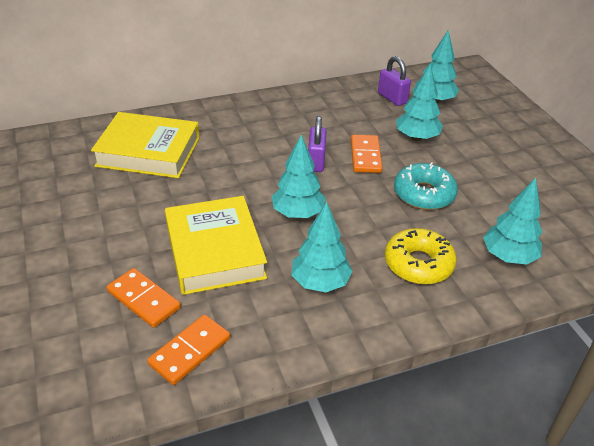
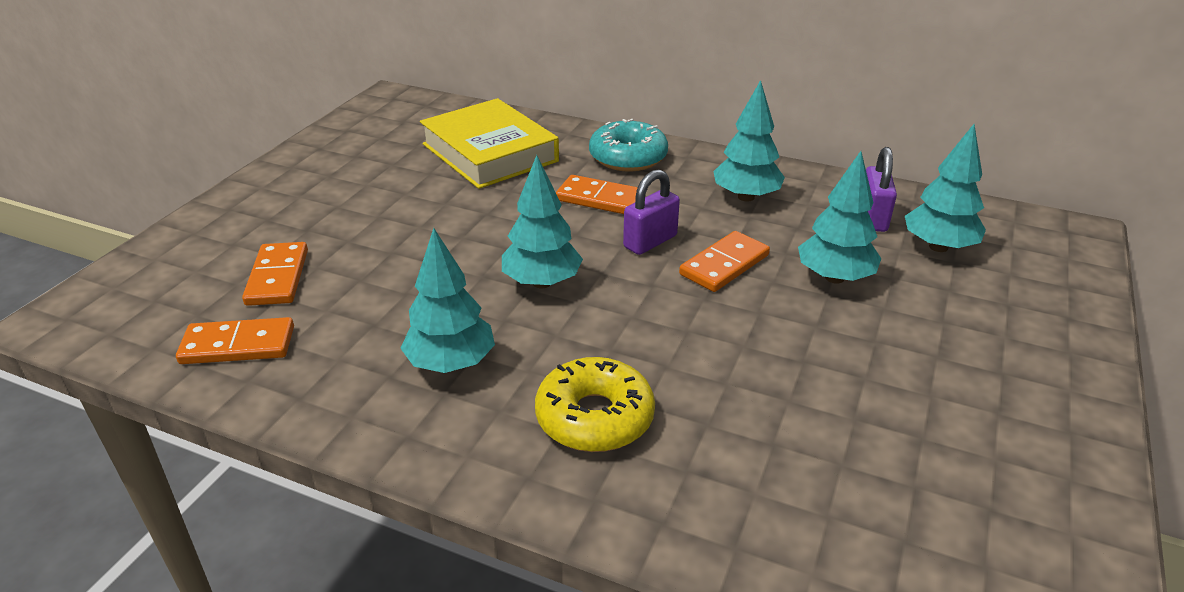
camera: 45 degrees right, 5 degrees down
(215, 251) = (403, 271): yellow book -> none
(256, 150) = (600, 199): none -> orange domino
(424, 194) = (735, 346): turquoise donut -> turquoise donut (628, 157)
(508, 257) = (737, 489): turquoise tree -> turquoise tree (746, 197)

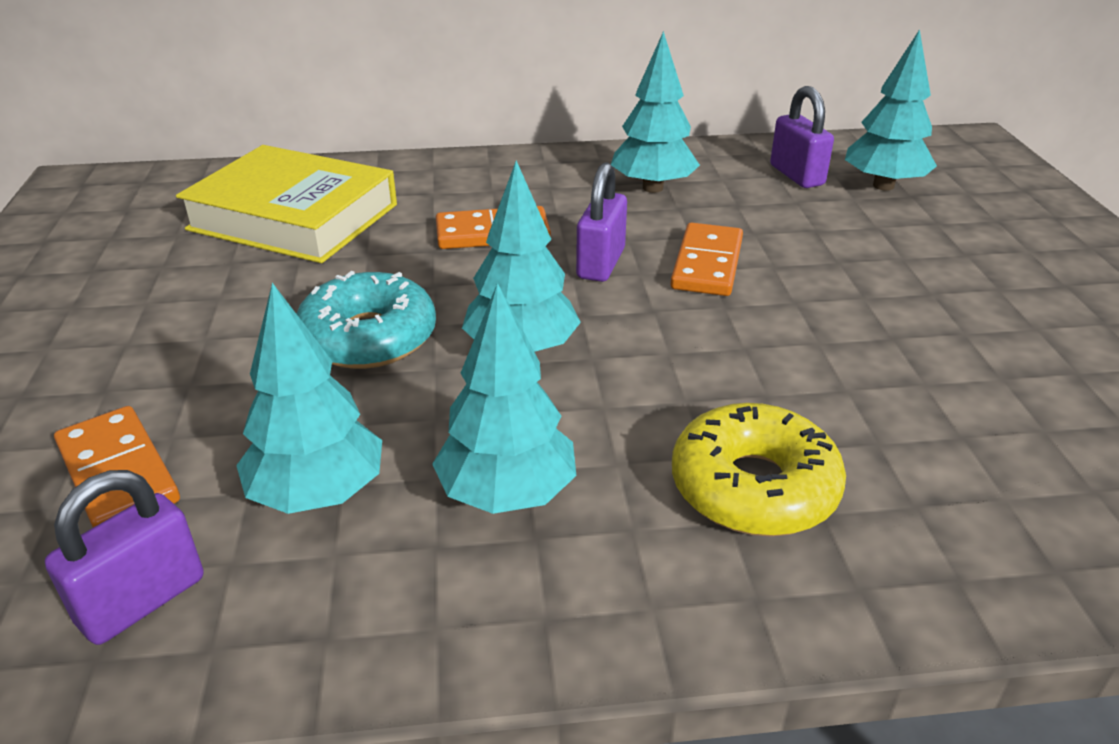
camera: 30 degrees left, 0 degrees up
(238, 345) = (142, 600): orange domino -> purple padlock
(628, 157) = (477, 179): turquoise donut -> turquoise donut (368, 338)
(834, 277) = (827, 243): turquoise tree -> turquoise tree (318, 494)

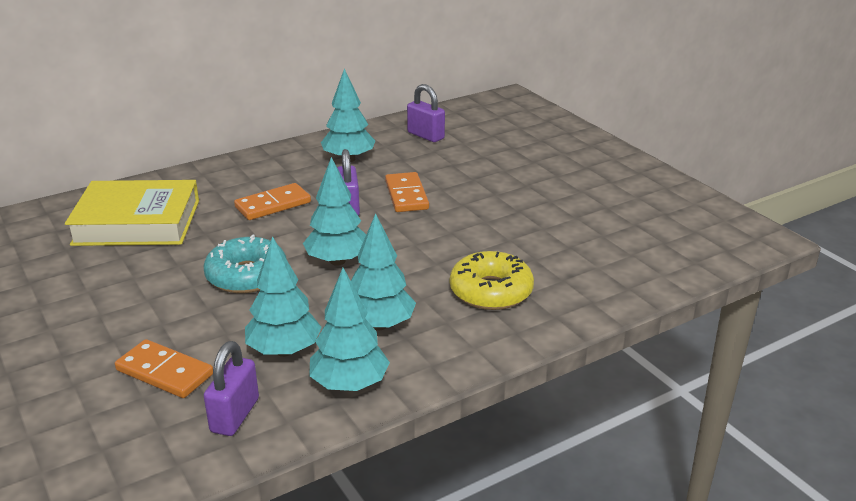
camera: 25 degrees left, 5 degrees down
(883, 186) = (475, 132): turquoise tree -> turquoise tree (350, 385)

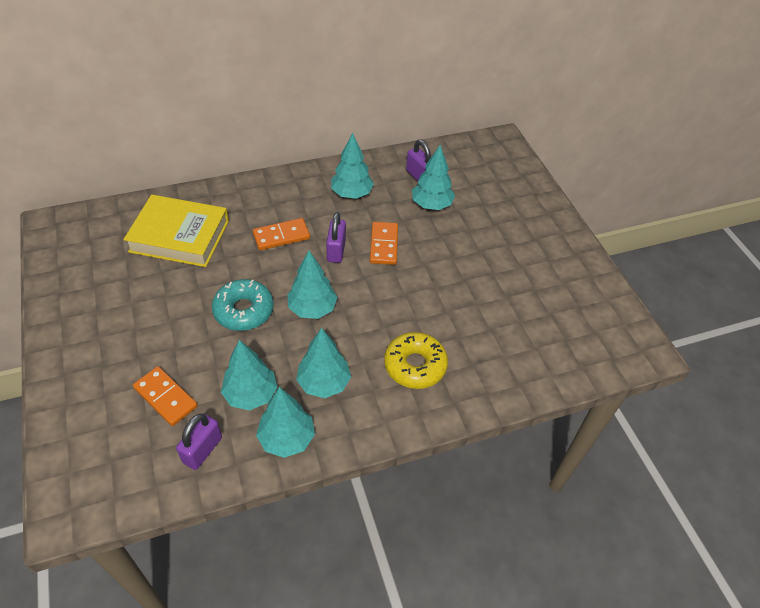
camera: 10 degrees right, 20 degrees up
(450, 156) = (431, 205): none -> turquoise tree

